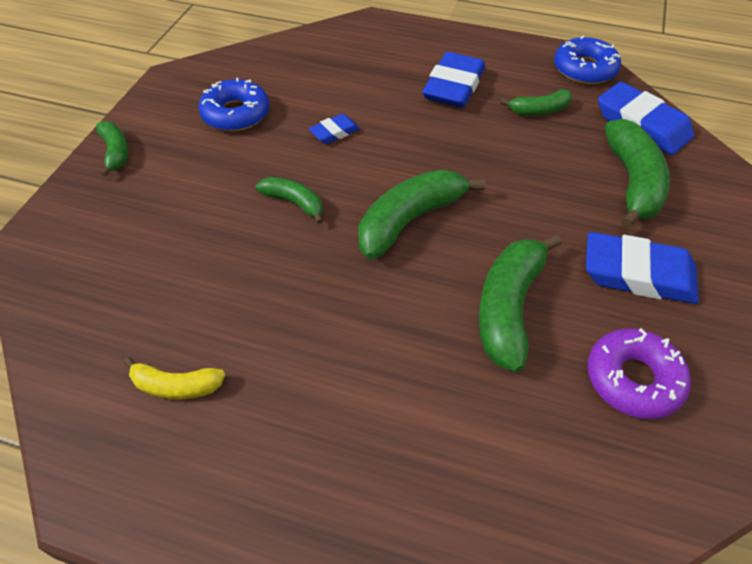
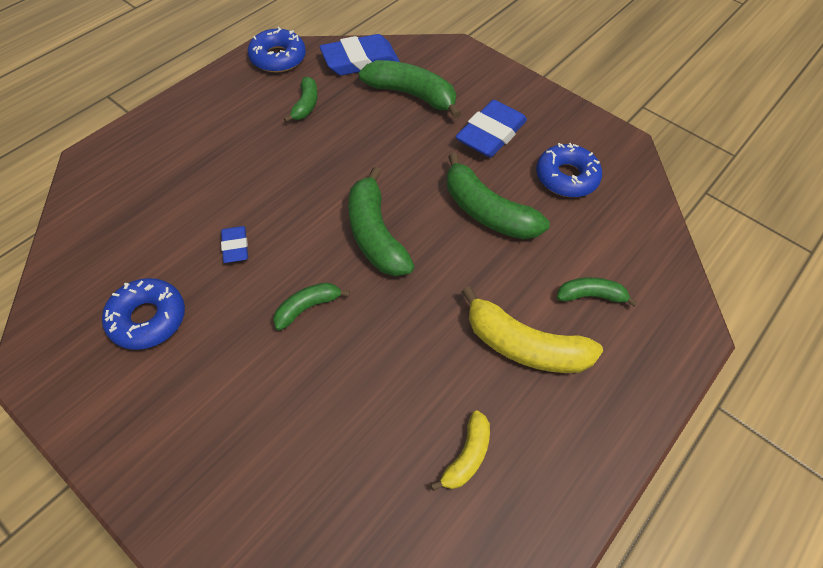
camera: 70 degrees left, 5 degrees up
(115, 152) = (127, 452): green banana -> green banana (591, 296)
(335, 403) = (524, 346): none -> yellow banana
(453, 86) = (236, 142): blue eraser -> none
(633, 379) = (566, 177): purple donut -> blue donut

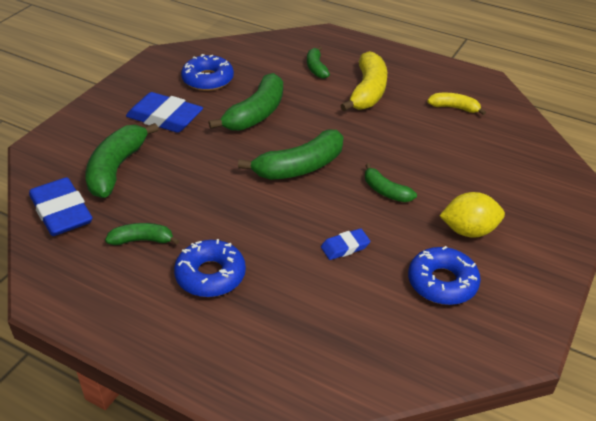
camera: 100 degrees left, 15 degrees down
(209, 374) = (468, 231): none -> yellow lemon
(278, 58) = (58, 281): blue donut -> blue donut (210, 275)

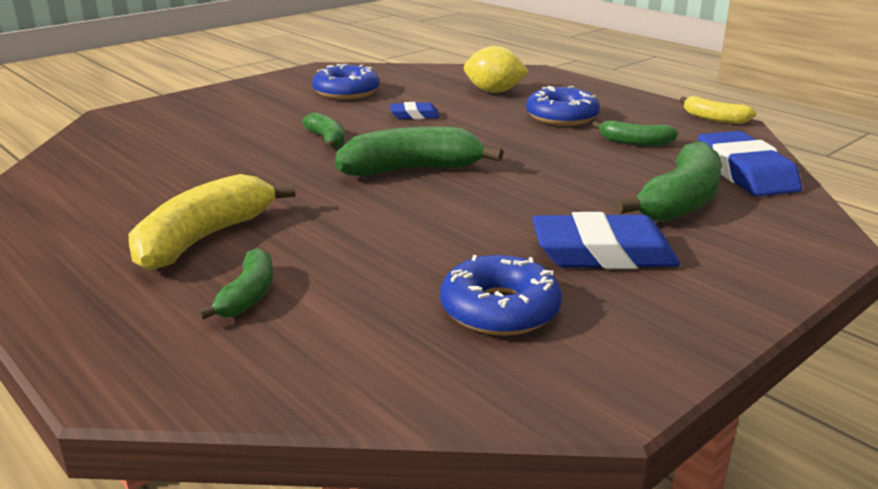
camera: 160 degrees left, 15 degrees down
(165, 118) = (603, 253): blue eraser -> blue eraser turned 45 degrees counterclockwise
(256, 114) = (433, 235): green banana -> none
(454, 108) = (105, 197): yellow banana -> yellow banana (714, 118)
(468, 231) = (278, 109): yellow lemon -> yellow lemon (494, 91)

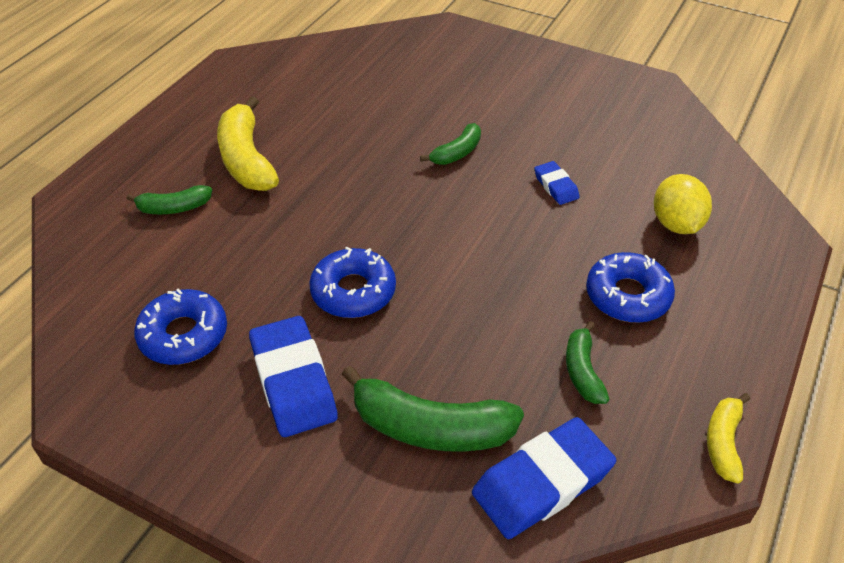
camera: 70 degrees right, 20 degrees up
(204, 238) = (246, 159): yellow banana -> yellow banana turned 120 degrees counterclockwise
(346, 92) = (591, 123): blue donut -> blue donut (353, 291)
(412, 169) = (416, 223): green banana -> none

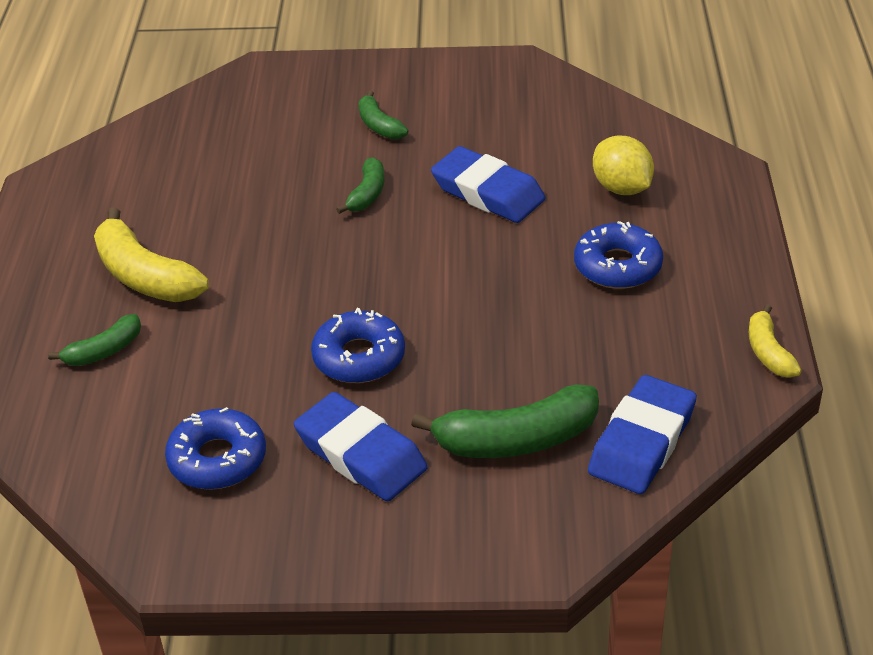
camera: 25 degrees left, 5 degrees down
(556, 186) = (488, 192): blue eraser -> blue eraser, size x1.93
(582, 371) = (618, 343): green banana -> green banana (379, 125)

